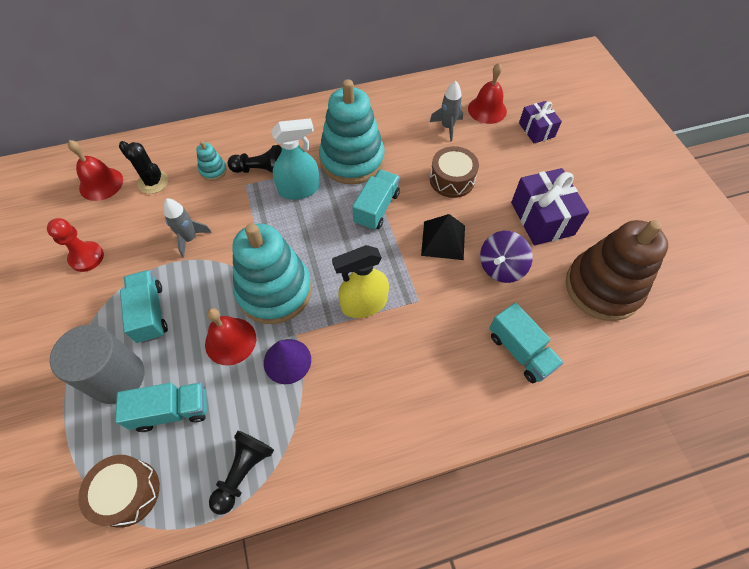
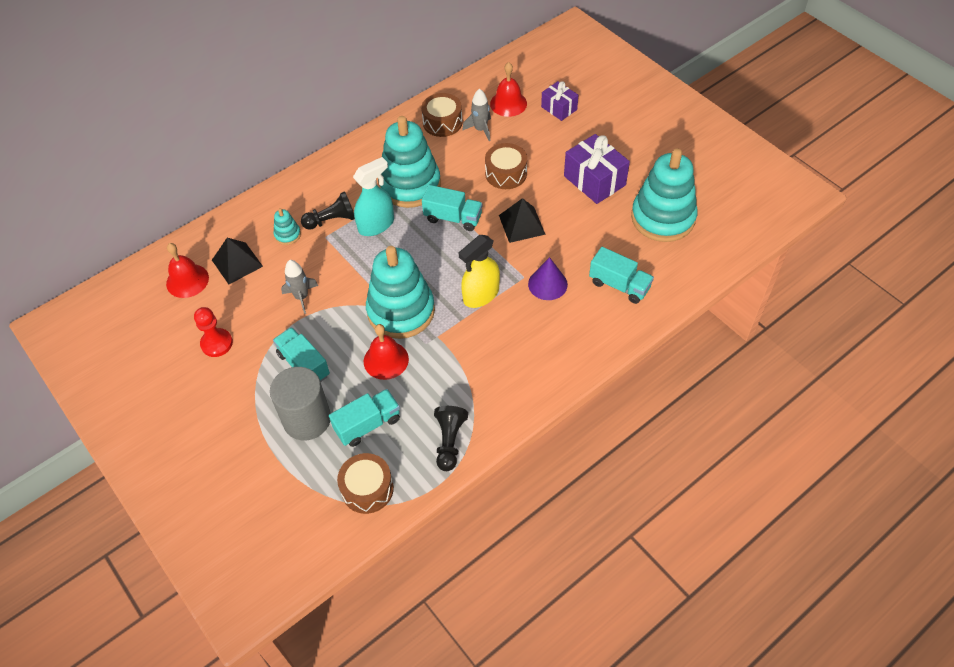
camera: 20 degrees left, 5 degrees down
(153, 182) = (237, 263): black cactus -> black pyramid
(287, 361) = (441, 357): purple cone -> purple cone (547, 284)
(376, 208) = (453, 218): turquoise truck -> turquoise truck turned 105 degrees clockwise
(414, 108) = (442, 122): none -> brown drum
(501, 267) = (578, 229): purple spinning top -> none
(602, 287) = (663, 218): brown stacking toy -> turquoise stacking toy

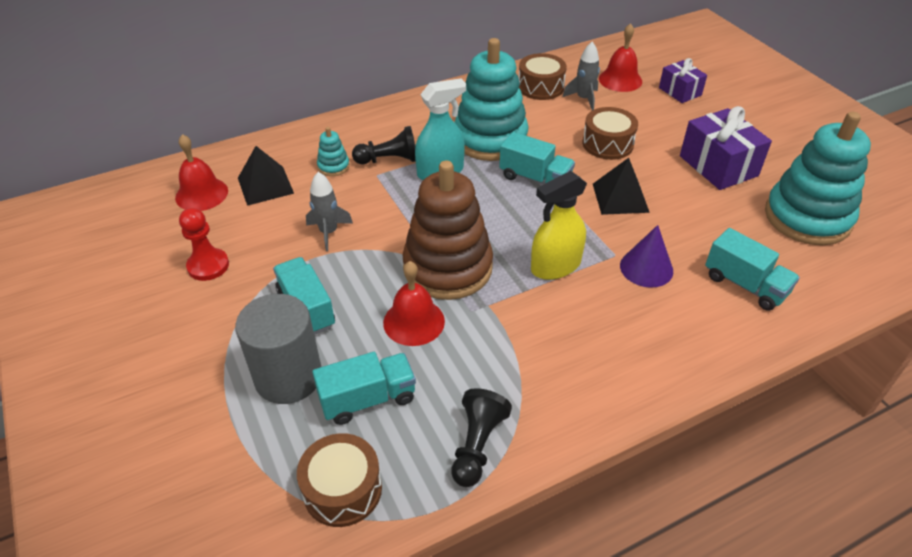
camera: 10 degrees right, 10 degrees down
(401, 311) = (448, 268): turquoise stacking toy -> brown stacking toy

